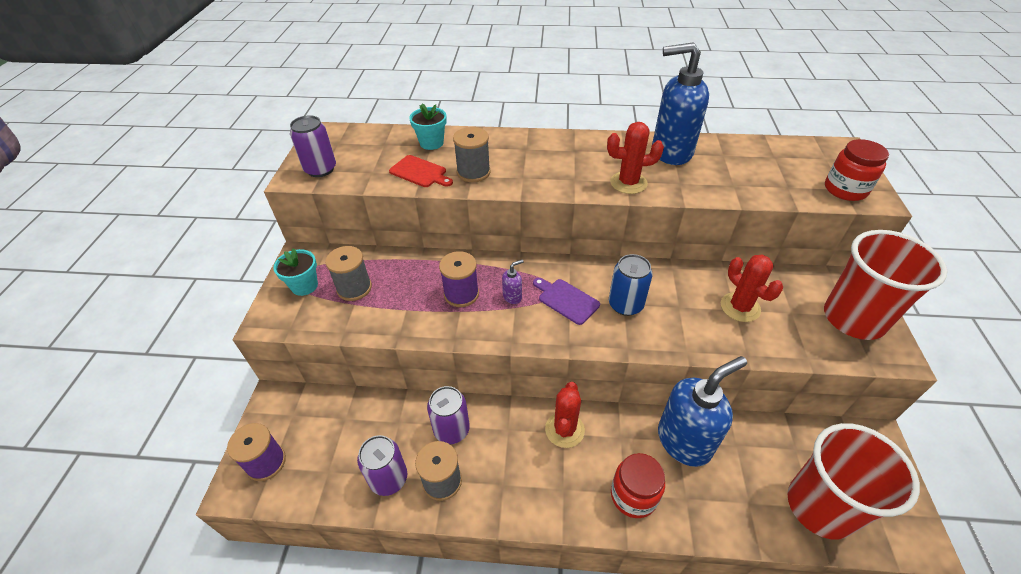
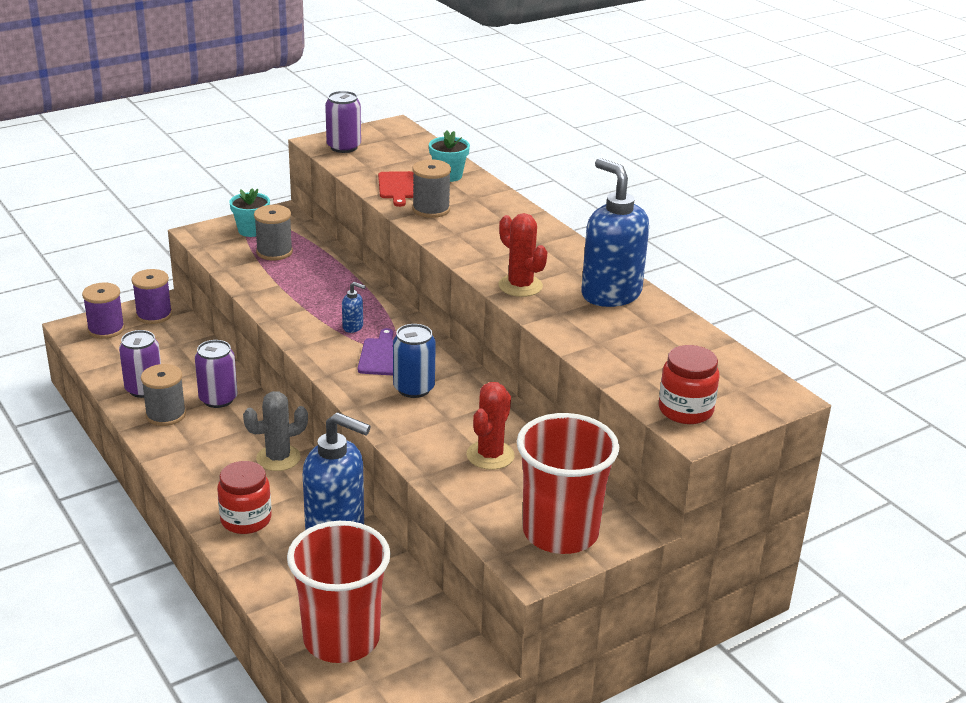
camera: 50 degrees right, 15 degrees down
(461, 294) = (326, 302): purple spool -> purple spool (154, 315)
(512, 296) = (353, 327): purple soap dispenser -> blue soap dispenser
(564, 430) = (278, 458): red cactus -> grey cactus

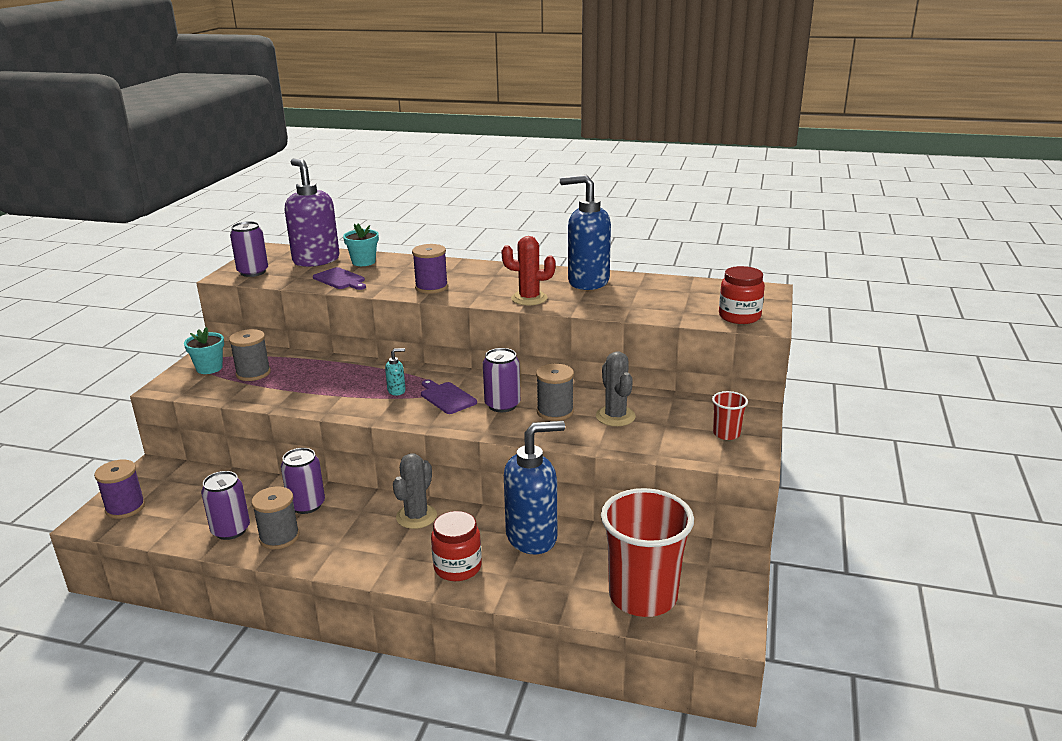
camera: 40 degrees left, 5 degrees down
(154, 315) = (156, 478): purple spool -> purple spool (431, 287)
(353, 327) = (397, 391): blue soap dispenser -> turquoise soap dispenser
(397, 187) = (340, 279): red cutting board -> purple cutting board
(413, 156) = (316, 260): none -> purple soap dispenser
(414, 388) = (502, 405): blue can -> purple can
(431, 209) = (389, 282): grey spool -> grey spool (555, 411)
(490, 455) = (615, 416): red cactus -> grey cactus
(560, 532) = (726, 434): red cup -> red cup, size x0.44

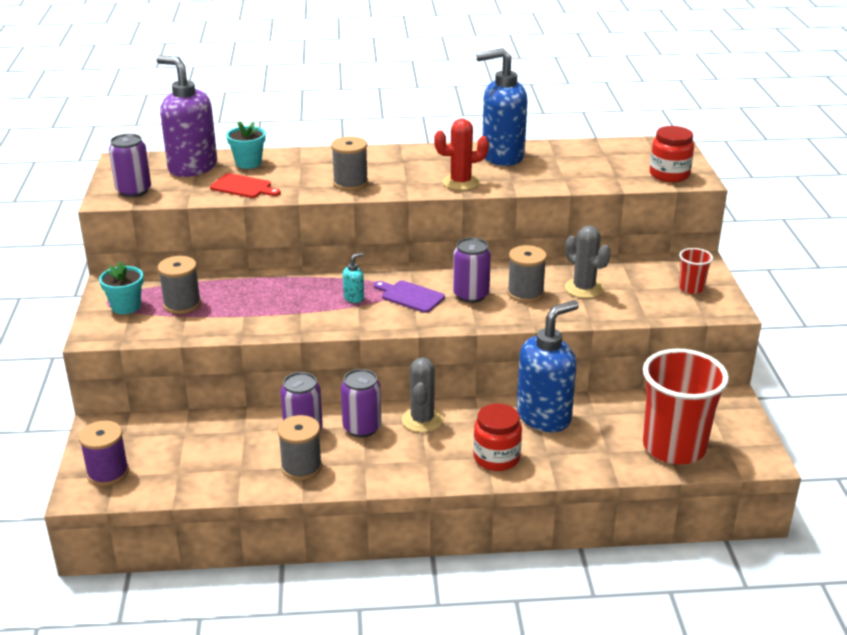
camera: 20 degrees left, 5 degrees up
(231, 530) = (245, 471): purple can -> purple can (362, 427)
(340, 279) = (243, 187): purple cutting board -> red cutting board
(431, 287) = (350, 183): purple spool -> grey spool

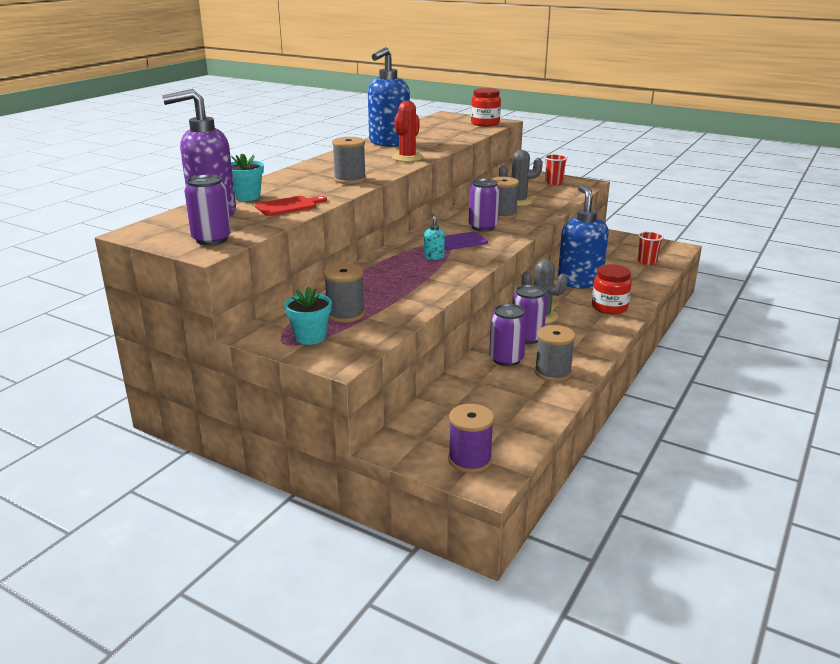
camera: 55 degrees left, 5 degrees down
(674, 447) = (647, 261): red cup -> red cup, size x0.44

